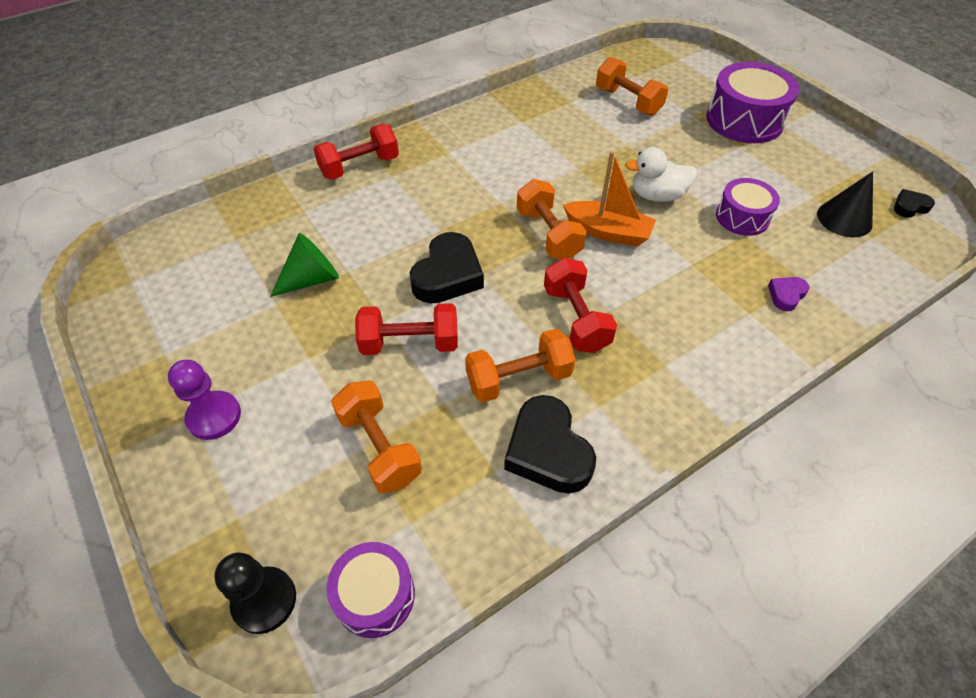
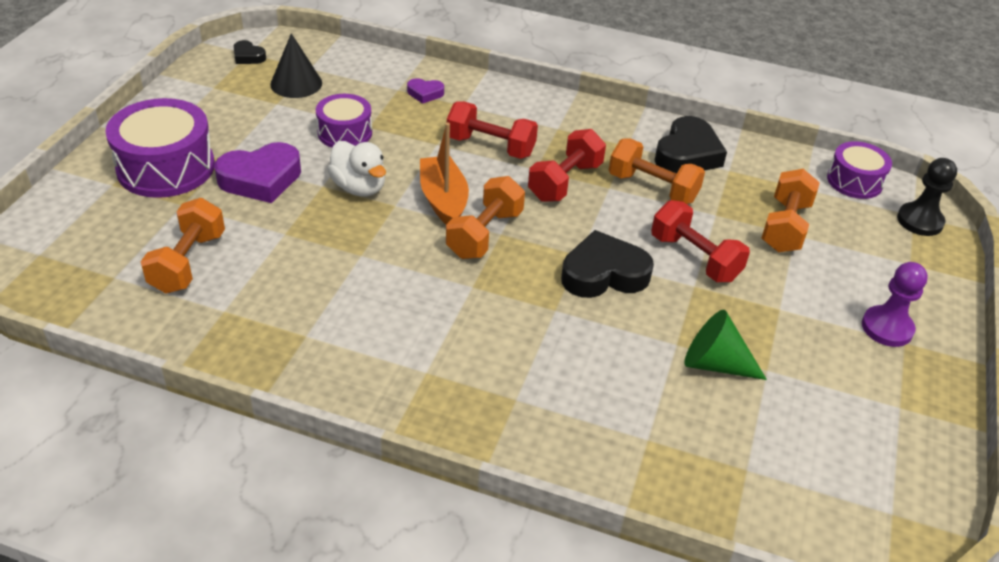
camera: 130 degrees left, 10 degrees down
(360, 167) = (530, 439): red dumbbell -> red dumbbell (490, 146)
(701, 154) = (261, 179): none -> purple heart

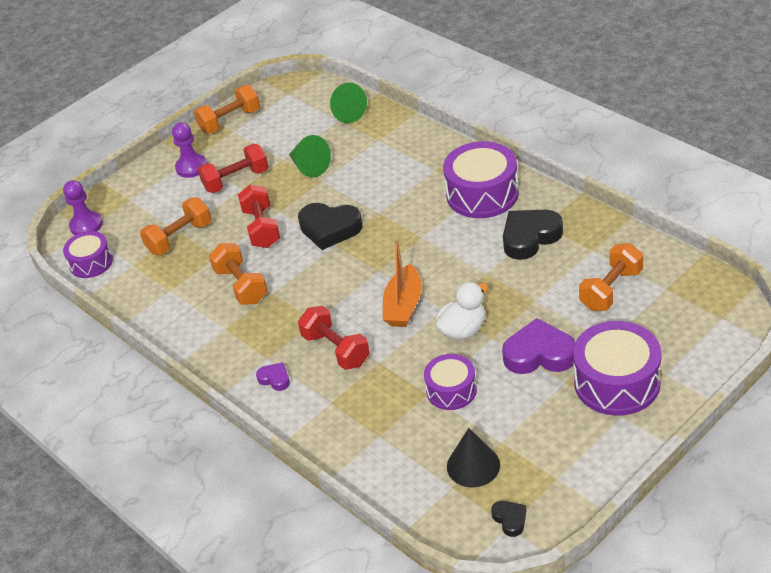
camera: 145 degrees left, 0 degrees up
(359, 187) = (463, 330): white duck -> white duck turned 60 degrees clockwise
(418, 369) = (482, 194): none -> purple drum
(425, 93) = (356, 424): purple heart -> purple heart (275, 379)
(485, 234) = (390, 272): orange dumbbell -> orange dumbbell (230, 121)
(565, 182) = (301, 304): red dumbbell -> red dumbbell (236, 180)
(687, 154) = (187, 310): black heart -> black heart (530, 237)
(748, 487) = (346, 113): none -> green cone
(920, 221) = (86, 225): black pawn -> purple pawn

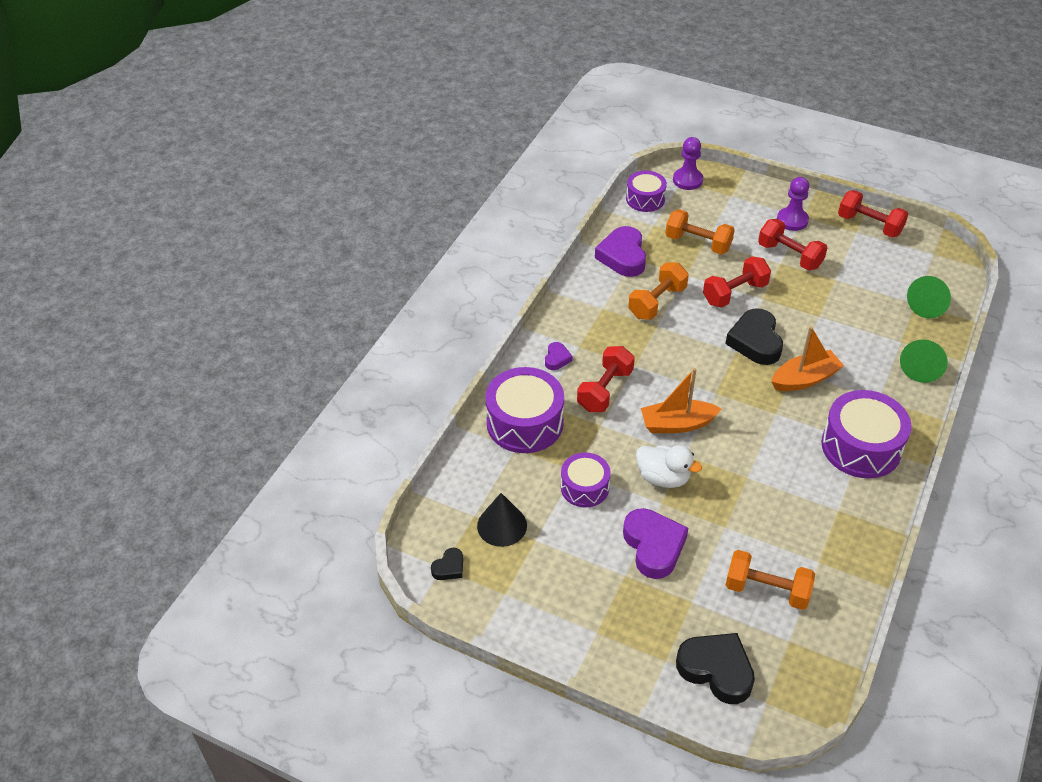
camera: 65 degrees right, 5 degrees up
(162, 297) = (623, 256): none -> purple heart
(230, 121) = (869, 225): orange dumbbell -> red dumbbell
(309, 167) = (834, 301): green cone -> green cone (921, 368)
(391, 208) = (805, 379): none -> orange boat
(530, 237) = (814, 502): black heart -> black heart (716, 670)
(617, 383) = (638, 620): purple drum -> purple drum (525, 423)

